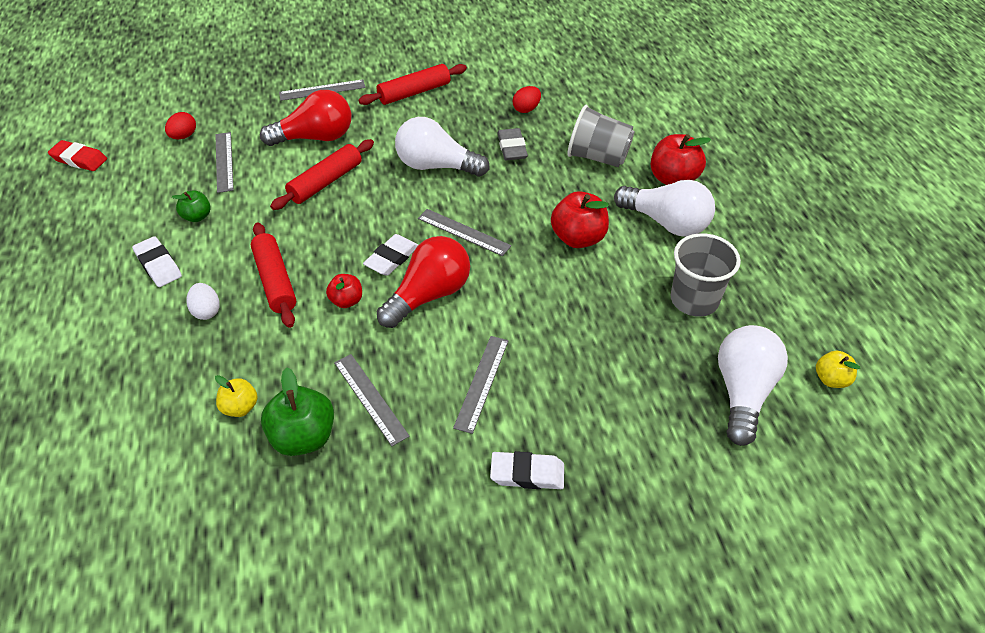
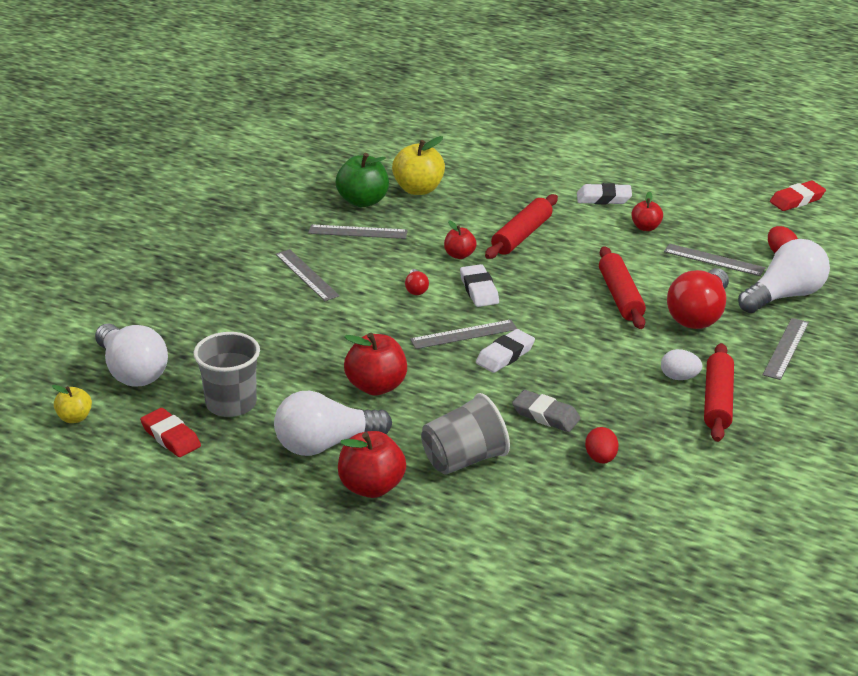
camera: 130 degrees right, 15 degrees down
(197, 216) = (646, 227): green apple -> red apple
(207, 311) = (526, 202): white egg -> white egg (679, 377)
(240, 407) = (418, 189): yellow apple -> yellow apple, size x1.73
(275, 281) = (522, 235): red rolling pin -> red rolling pin turned 75 degrees counterclockwise
(429, 295) = (416, 289): red light bulb -> red light bulb, size x0.42
(436, 166) = (572, 360): white light bulb -> white light bulb (785, 296)
(527, 474) = (218, 260): white eraser -> white eraser (505, 355)
(767, 304) = (170, 437): none -> red eraser

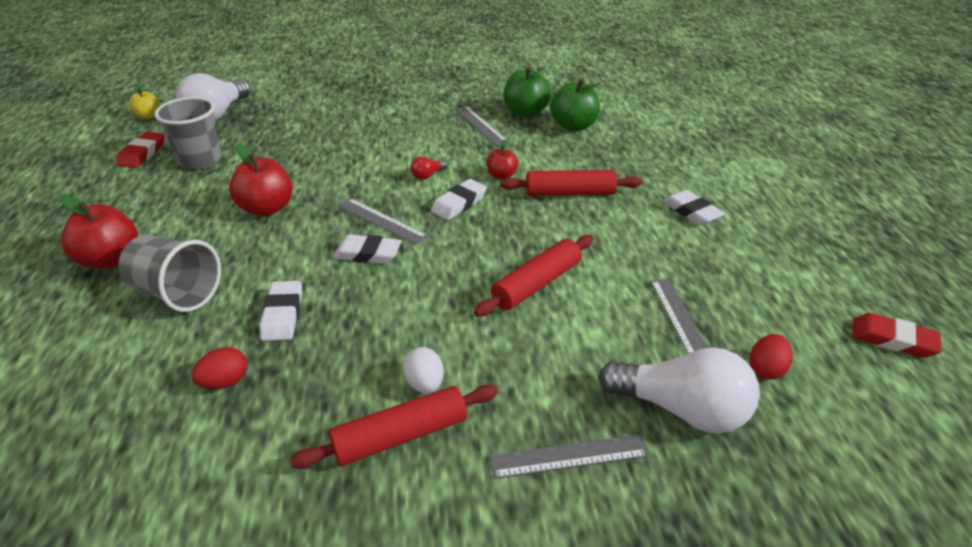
camera: 55 degrees right, 5 degrees up
(306, 275) = (398, 127): grey ruler -> none
(325, 445) = (165, 216): white light bulb -> none
(418, 189) = (573, 126): yellow apple -> green apple
(545, 415) = (282, 314): grey eraser -> white eraser
(646, 227) = (678, 254): red apple -> none
(699, 315) = (561, 352): red light bulb -> none

